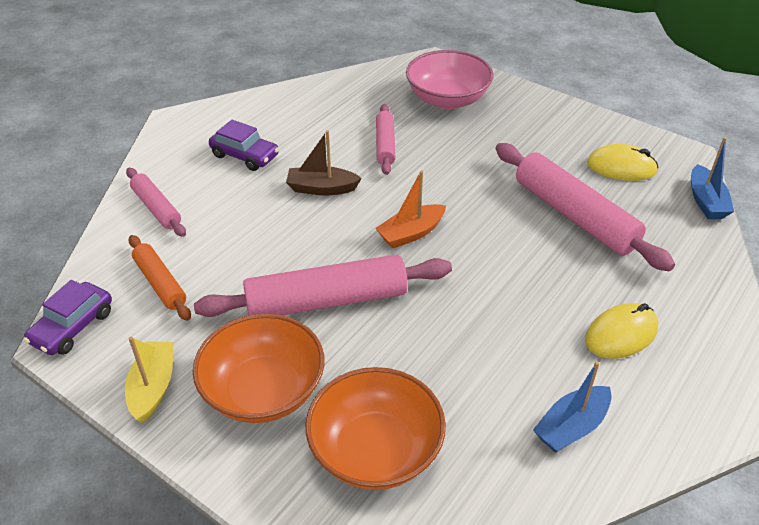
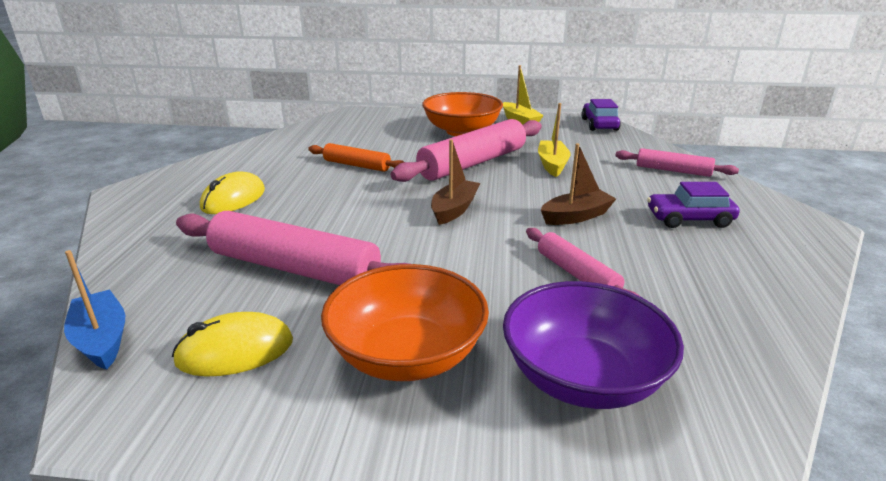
camera: 150 degrees right, 15 degrees down
(160, 283) = (589, 145): orange rolling pin -> orange rolling pin (357, 165)
(249, 263) = (552, 164): none -> yellow boat
(375, 450) = (380, 131): orange bowl -> orange bowl (407, 355)
(411, 233) = (454, 209): orange boat -> brown boat
(447, 99) = (583, 378): pink bowl -> purple bowl
(571, 427) = (267, 157): blue boat -> none

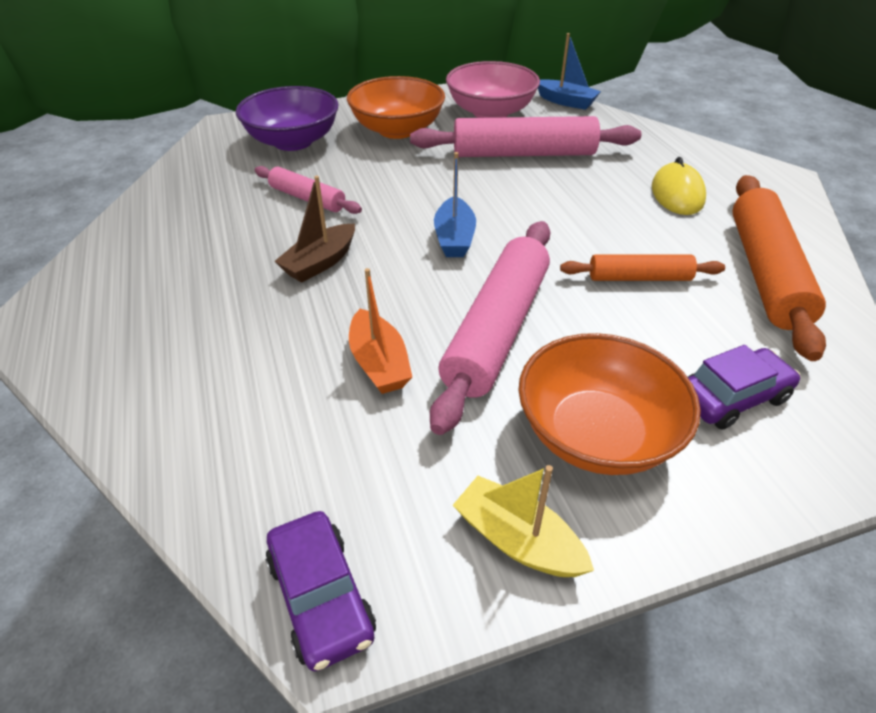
camera: 155 degrees right, 15 degrees up
(235, 351) = (490, 112): yellow mouse -> pink bowl
(280, 153) = (765, 272): none -> orange rolling pin
(454, 209) = (454, 238): brown boat -> blue boat
(552, 164) = (379, 363): yellow boat -> orange boat
(673, 170) = (179, 407): pink rolling pin -> none
(689, 219) = (187, 293): purple car -> purple car (732, 397)

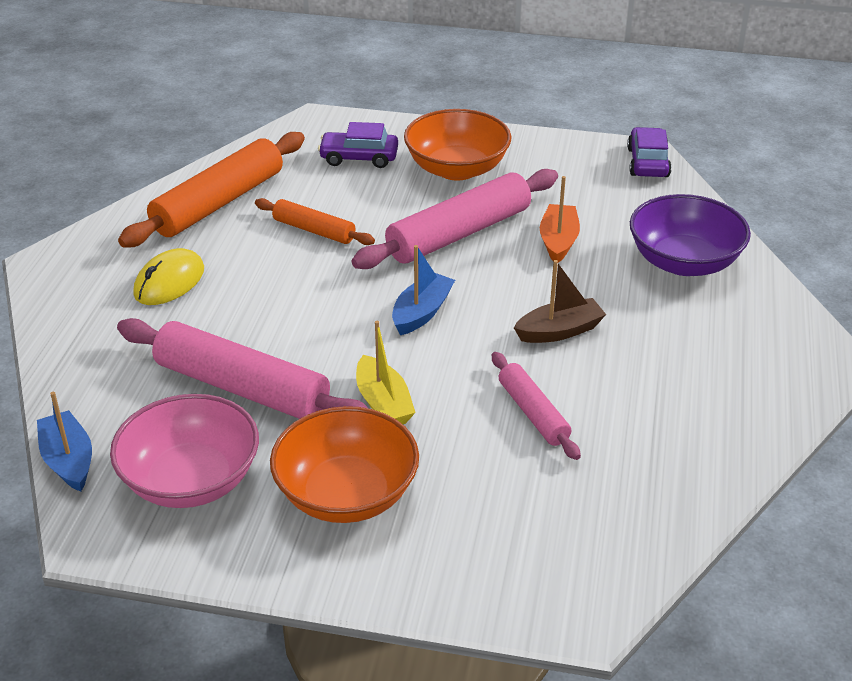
camera: 150 degrees left, 5 degrees down
(293, 141) = (501, 527): purple bowl -> purple bowl (684, 262)
(517, 540) = (540, 150): yellow boat -> yellow boat (383, 403)

